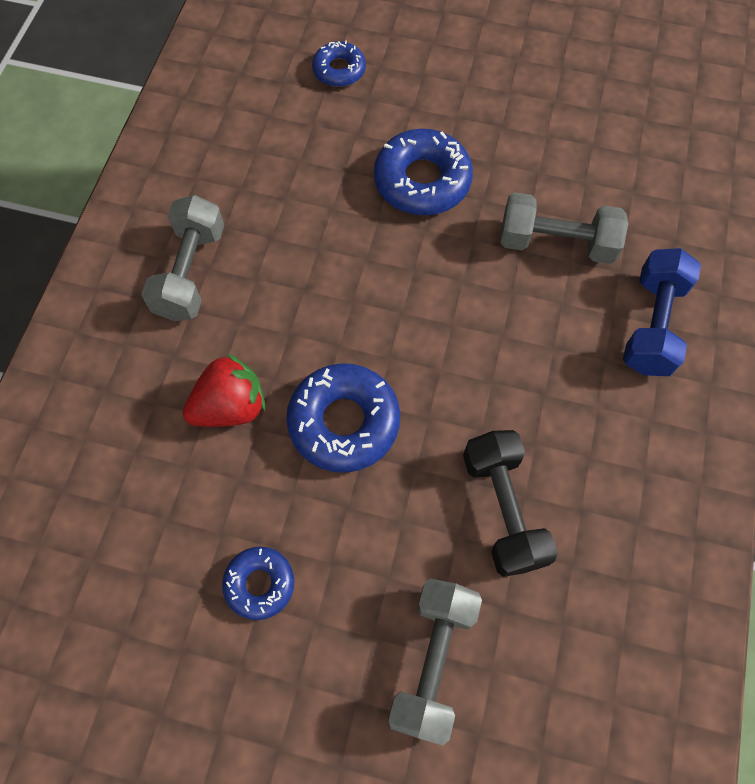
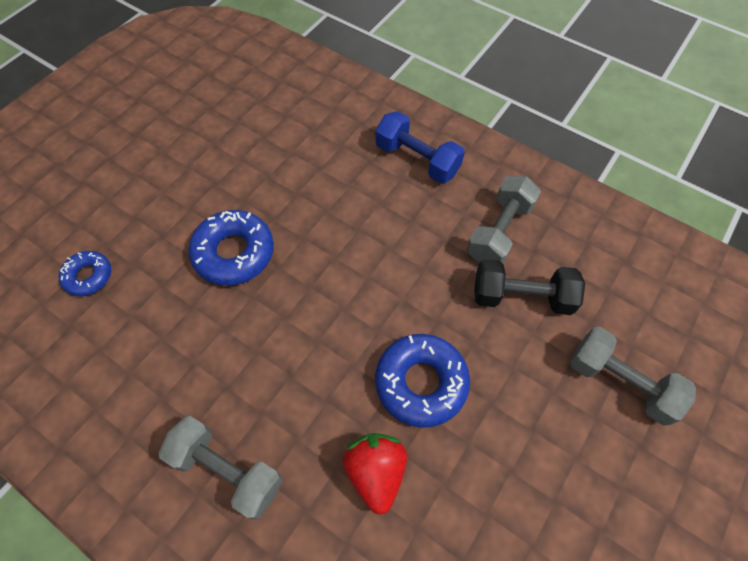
camera: 70 degrees left, 5 degrees down
(259, 584) = (538, 494): blue donut -> none
(556, 243) = (331, 188): grey dumbbell -> grey dumbbell (499, 232)

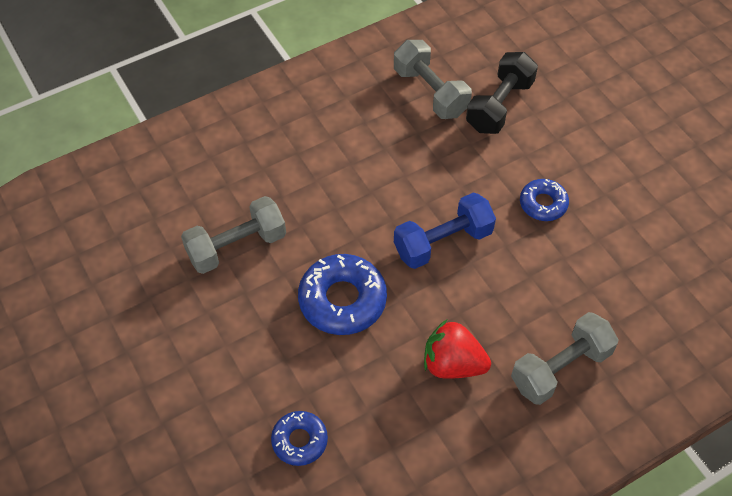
camera: 65 degrees left, 5 degrees down
(376, 472) = (603, 263): red strawberry -> red strawberry (452, 364)
(417, 160) = (318, 116): blue dumbbell -> blue dumbbell (443, 242)
(421, 382) = (543, 204): blue donut -> blue donut, size x0.59
(620, 382) = (597, 81): grey dumbbell -> grey dumbbell (236, 246)

